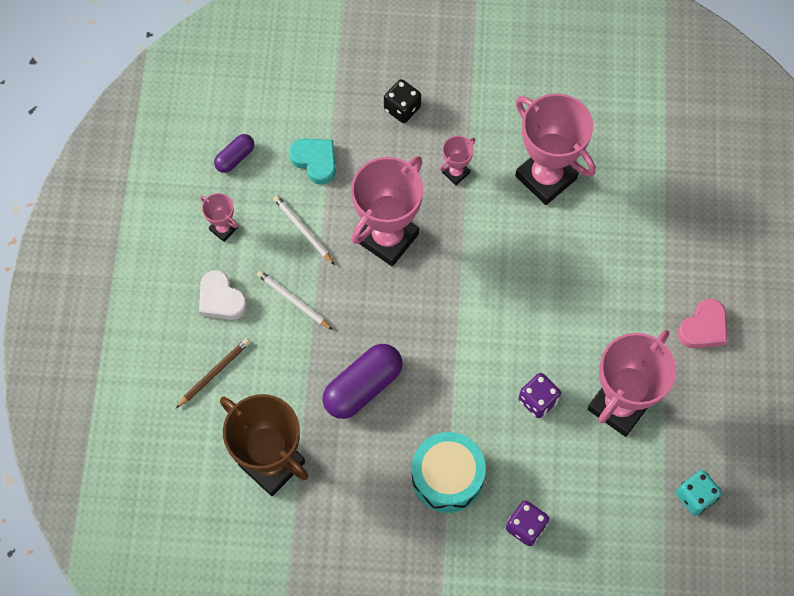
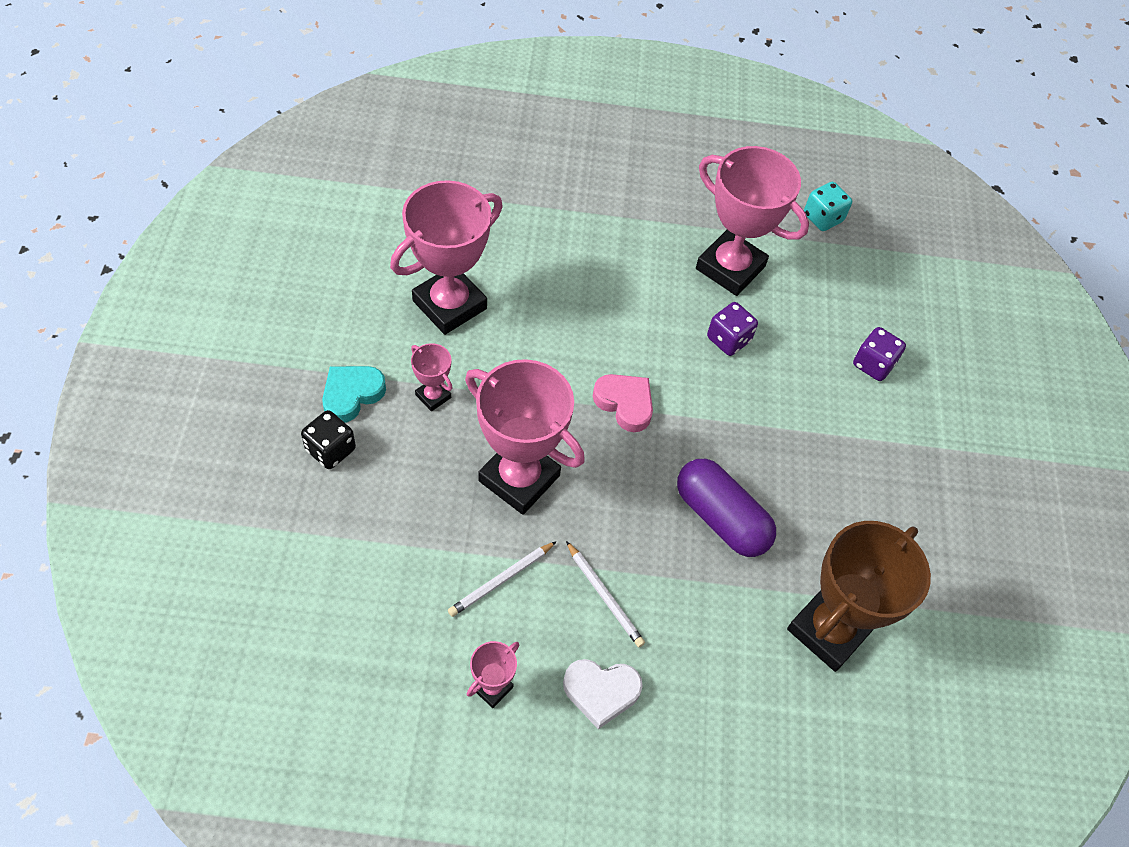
camera: 95 degrees left, 10 degrees down
(214, 373) = (710, 702): brown pencil -> none
(221, 299) = (601, 692): white heart -> white heart turned 45 degrees clockwise
(235, 157) = (378, 669): purple capsule -> none
(293, 300) = (604, 596): white pencil -> white pencil turned 75 degrees counterclockwise
(315, 161) = (397, 561): turquoise heart -> turquoise heart (352, 395)
(447, 477) = (826, 435): turquoise drum -> none
(703, 328) = (641, 188): pink heart -> pink heart (625, 404)

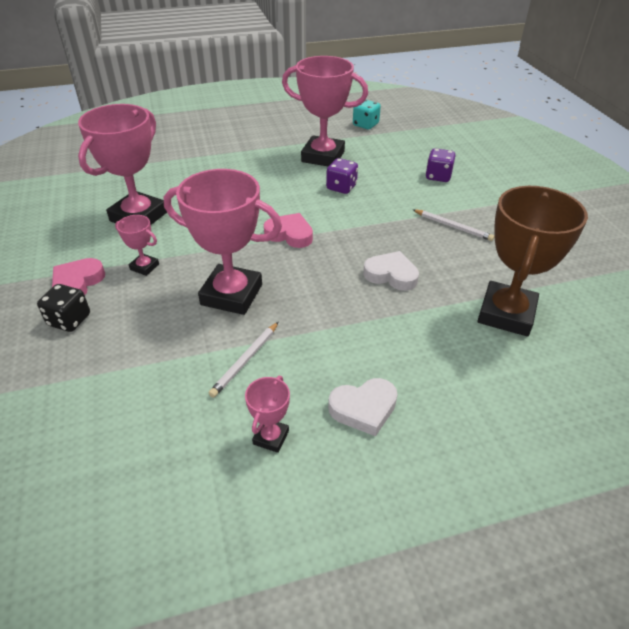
camera: 15 degrees left, 15 degrees down
(352, 395) = (77, 283): turquoise heart -> pink heart
(604, 596) = (332, 345): white pencil -> white pencil (453, 226)
(720, 518) = (391, 275): purple capsule -> white heart

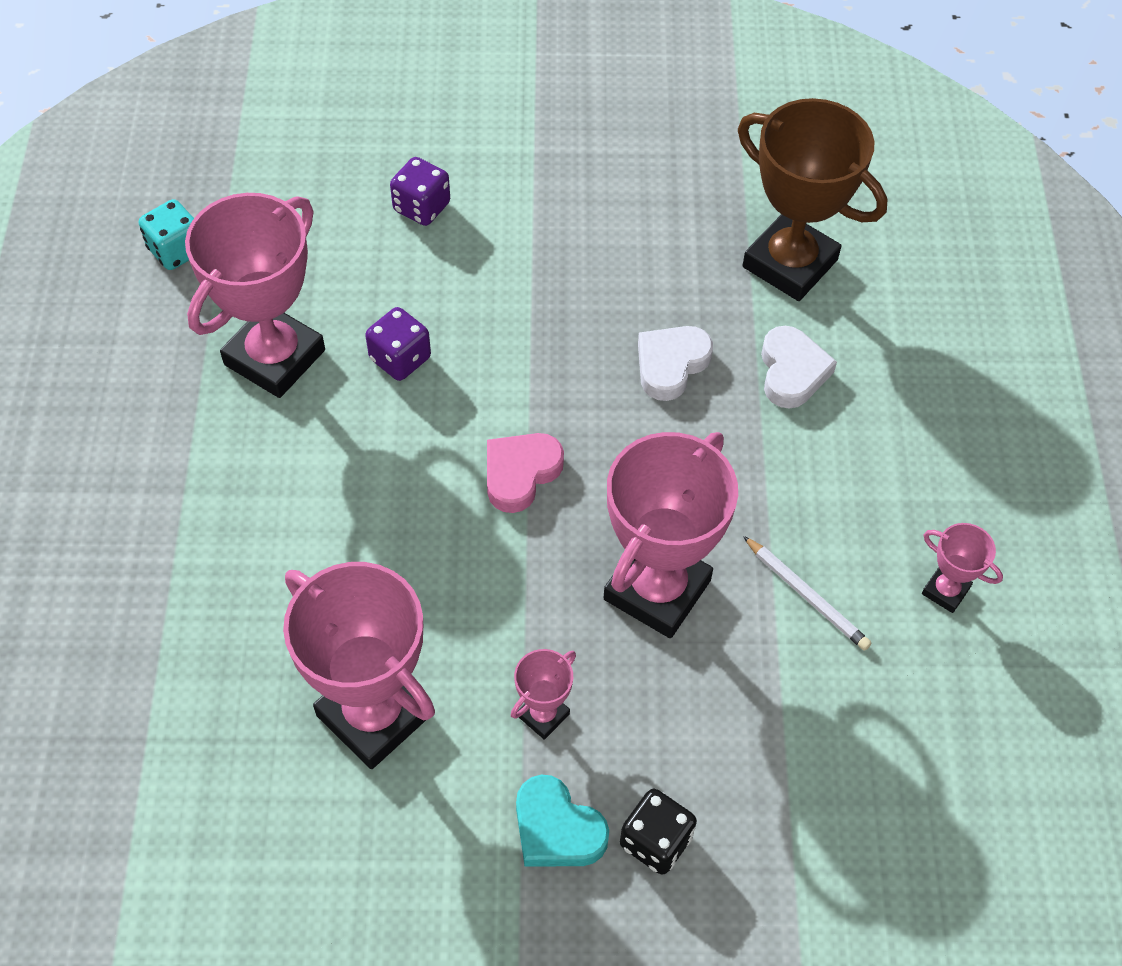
camera: 75 degrees left, 15 degrees up
(77, 283) = (557, 829): pink heart -> turquoise heart
(363, 409) = (919, 478): white heart -> white heart (792, 372)
(453, 226) = (576, 244): white pencil -> none

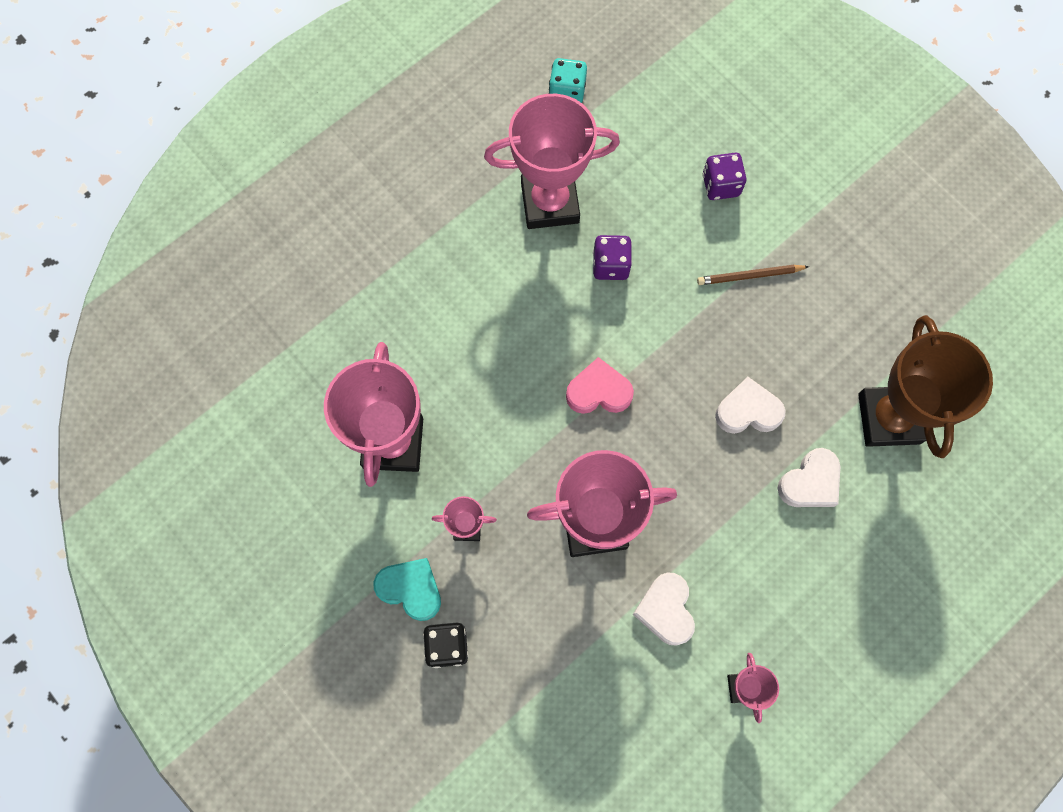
camera: 50 degrees right, 15 degrees up
(538, 257) = (750, 276): none -> brown pencil
(557, 829) = (411, 589): turquoise heart -> turquoise heart turned 120 degrees clockwise
(806, 595) = (665, 610): white pencil -> white heart

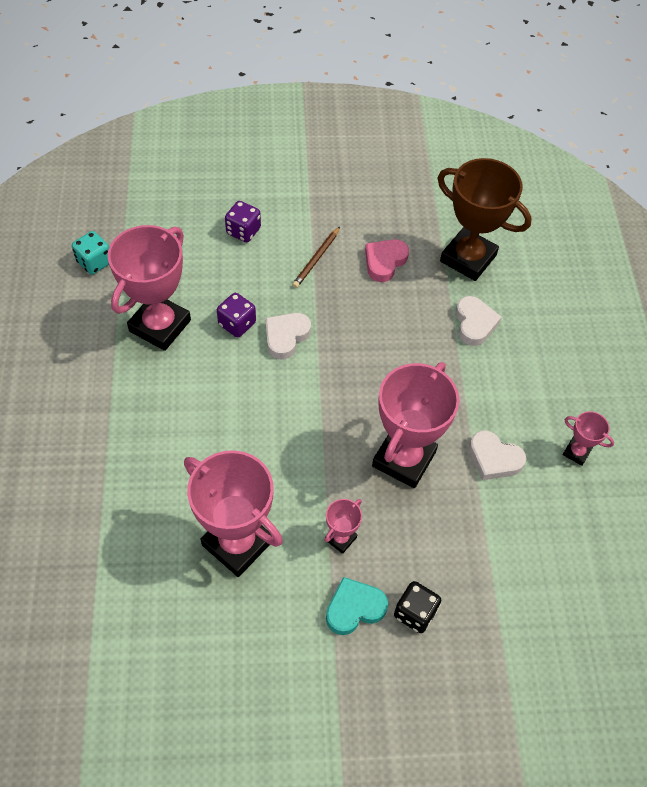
camera: 55 degrees left, 15 degrees down
(598, 391) = (315, 391): pink heart -> pink heart (384, 262)
(748, 411) = (401, 322): white heart -> white heart (286, 337)

